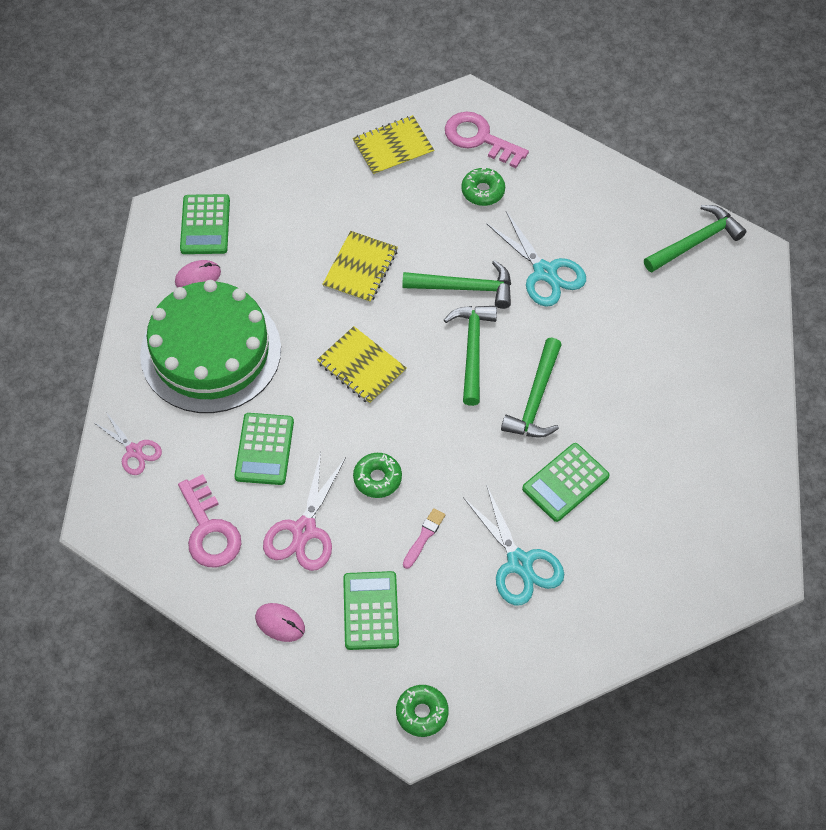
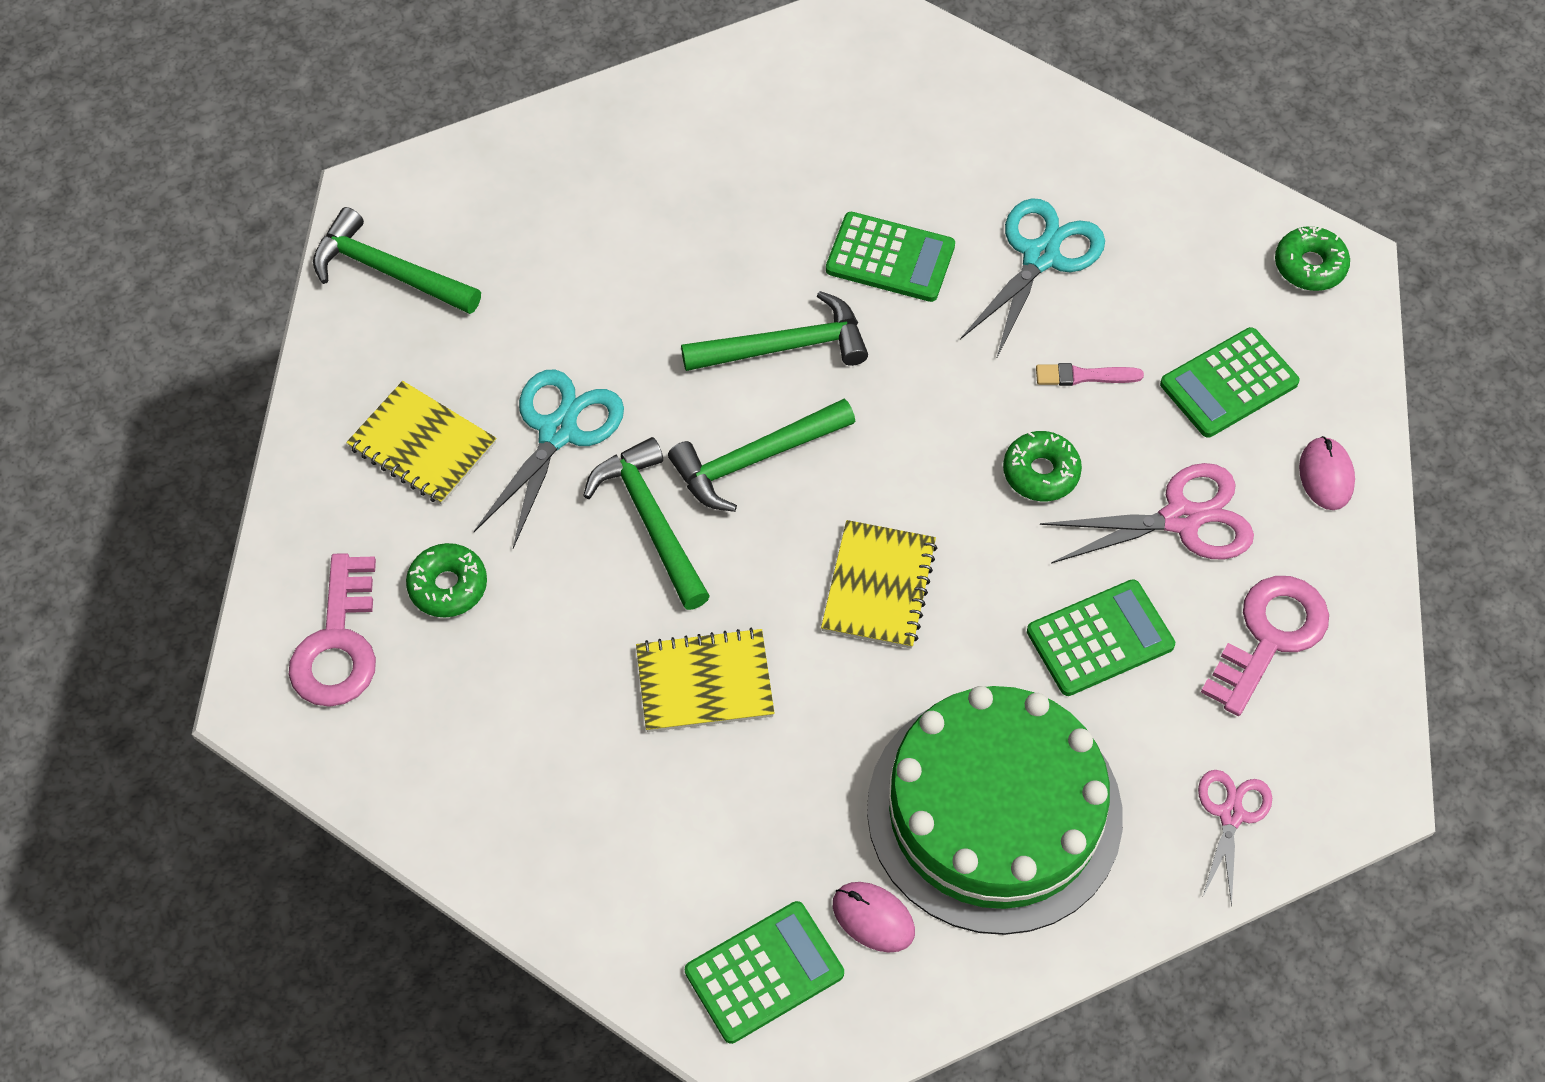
camera: 120 degrees left, 0 degrees up
(393, 147) = (428, 765): yellow notebook -> yellow notebook (422, 445)

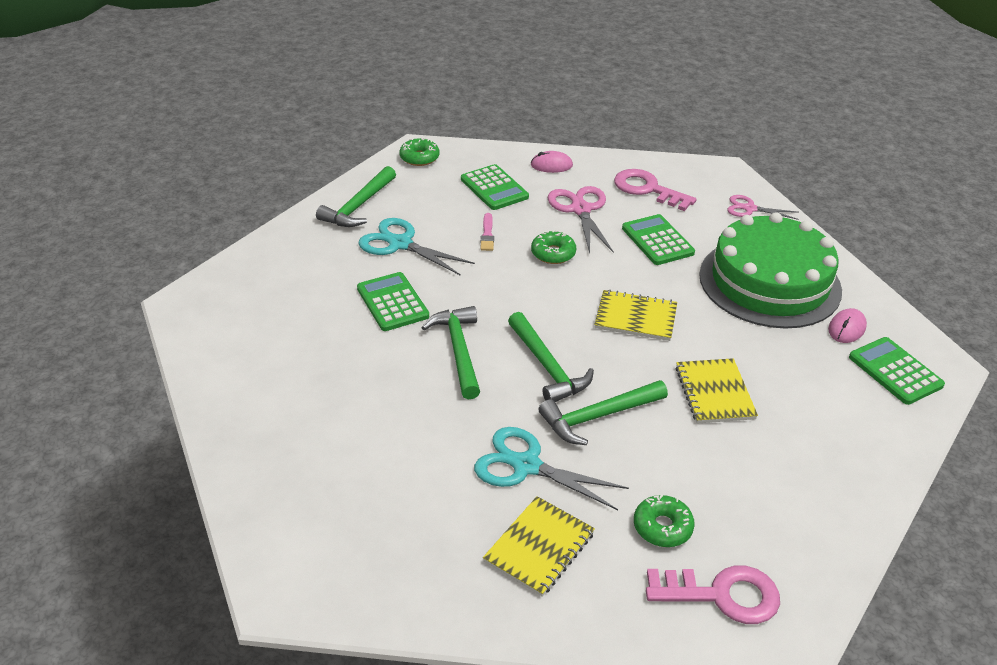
camera: 90 degrees left, 20 degrees down
(388, 272) = (365, 577): green hammer -> green hammer (359, 206)
(890, 258) = (392, 302): green calculator -> green calculator turned 45 degrees counterclockwise

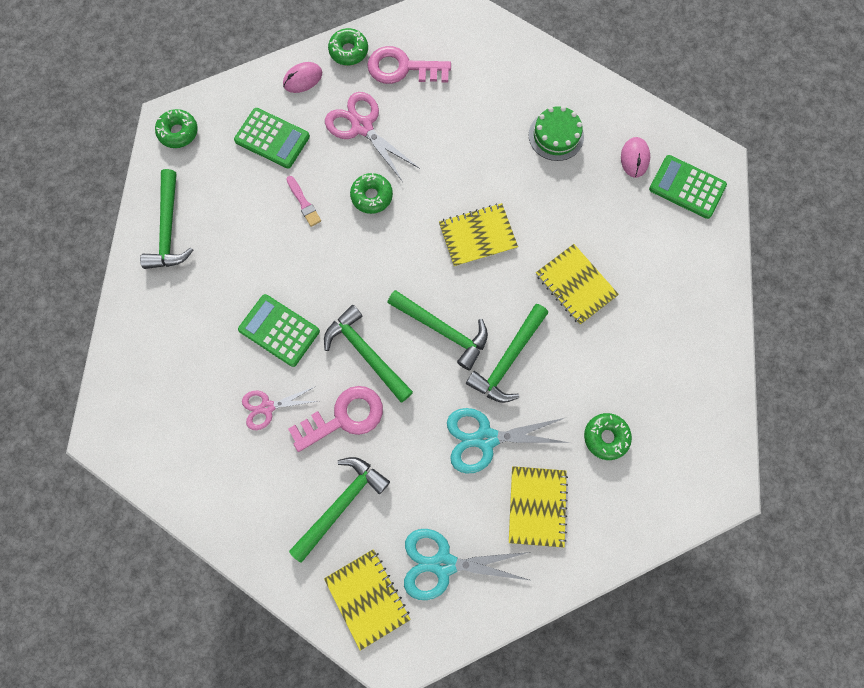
camera: 30 degrees left, 35 degrees up
(298, 531) = (367, 597): none -> yellow notebook
(339, 446) = (341, 503): none -> green hammer
(400, 244) = (238, 257): turquoise scissors -> turquoise scissors (443, 564)
(606, 164) = (349, 51): none -> green donut
(657, 241) = (445, 132): green calculator -> none
(722, 595) = (671, 471): pink key -> pink key (344, 417)
(749, 209) = (497, 49): pink scissors -> pink scissors (267, 407)
(769, 282) = (556, 136): green cake -> green cake, size x0.45

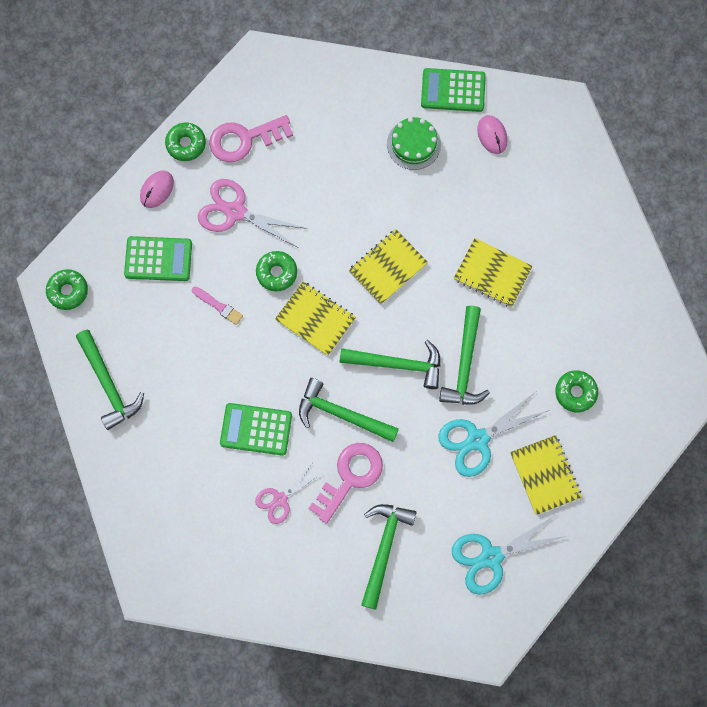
camera: 25 degrees left, 0 degrees up
(367, 597) = (442, 612): yellow notebook -> yellow notebook (315, 319)
(687, 187) = (548, 142): green calculator -> green calculator (453, 90)

